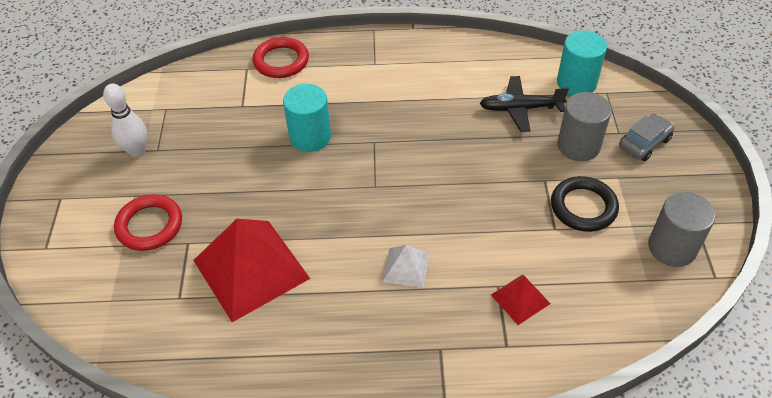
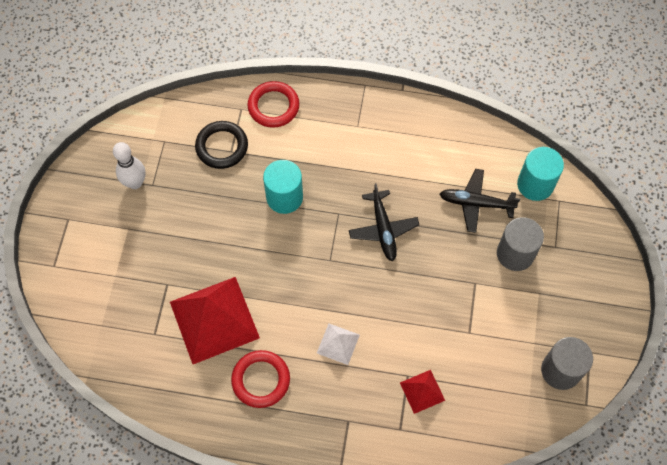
camera: 10 degrees right, 15 degrees up
(149, 225) = (138, 261): red ring -> red ring (261, 380)
(427, 147) = (383, 229): none -> black plane
(583, 207) = (499, 316): black ring -> black ring (222, 147)
(644, 143) = (574, 262): grey car -> none

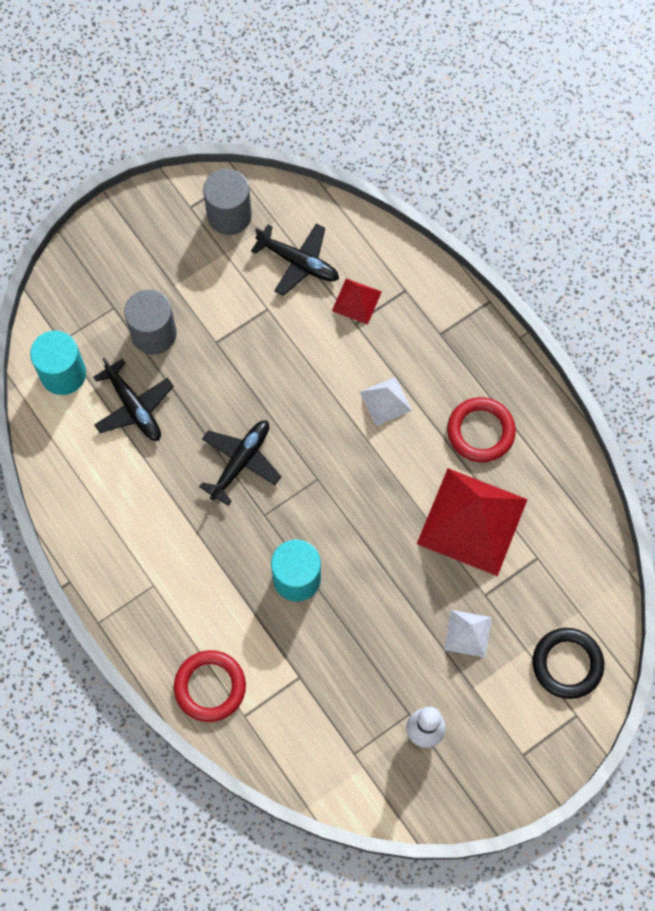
camera: 135 degrees left, 5 degrees up
(157, 254) = (468, 633): none -> white pyramid
(222, 147) = (303, 690): black ring -> black ring (567, 664)
(485, 381) = (298, 262): none -> black plane

